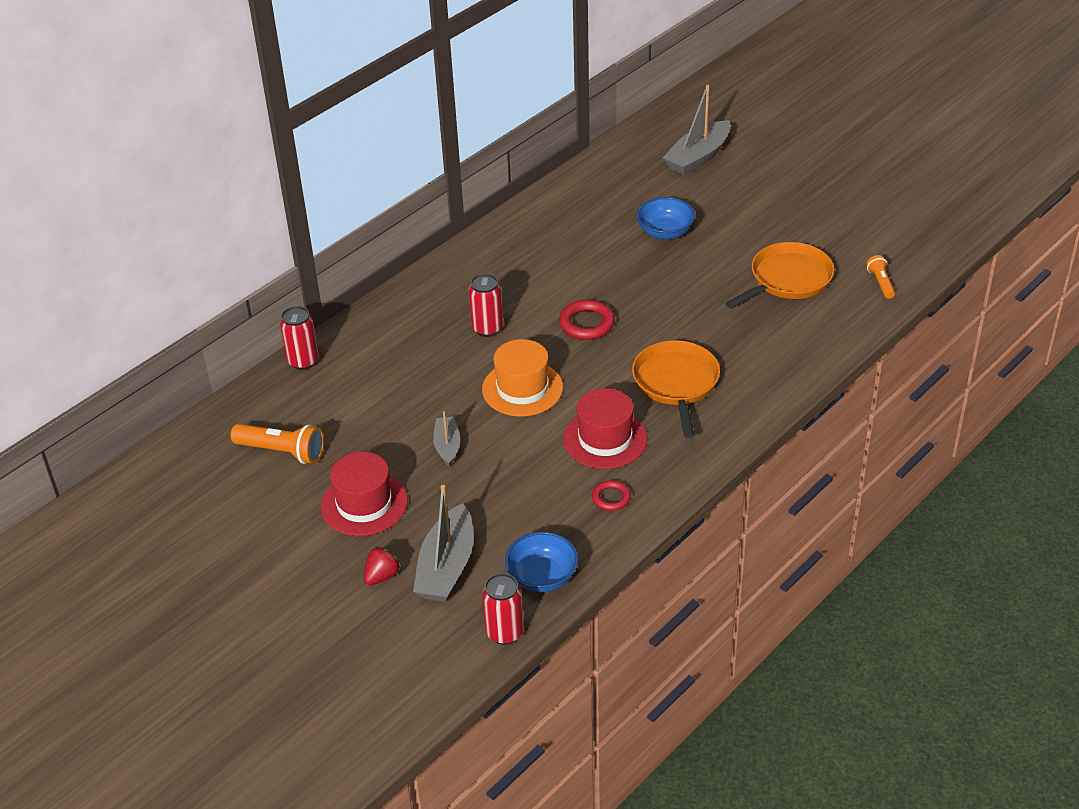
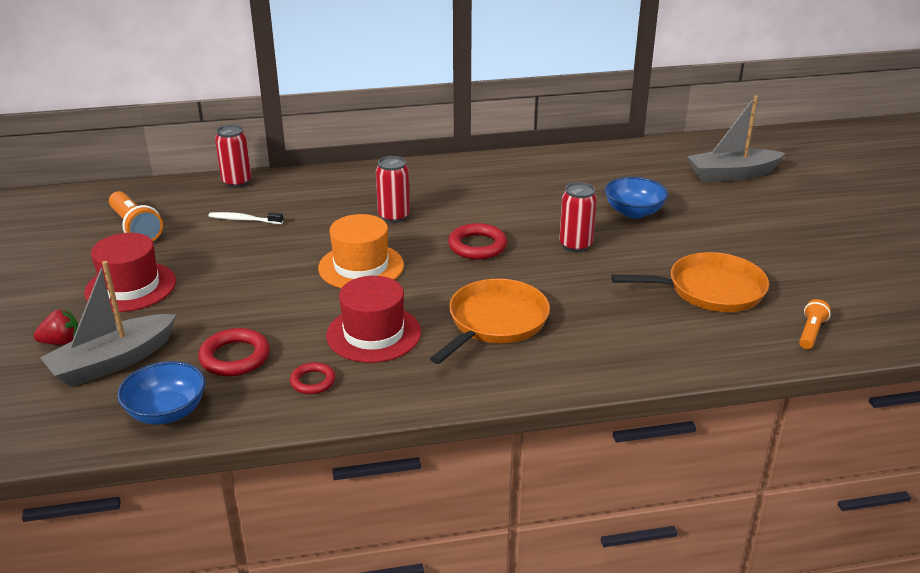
camera: 35 degrees right, 10 degrees down
(366, 395) = (244, 220): none -> white toothbrush
(447, 446) = (246, 278): grey boat -> none
(504, 632) = (72, 438): red can -> red can (575, 245)
(531, 512) = (235, 357): none -> red ring

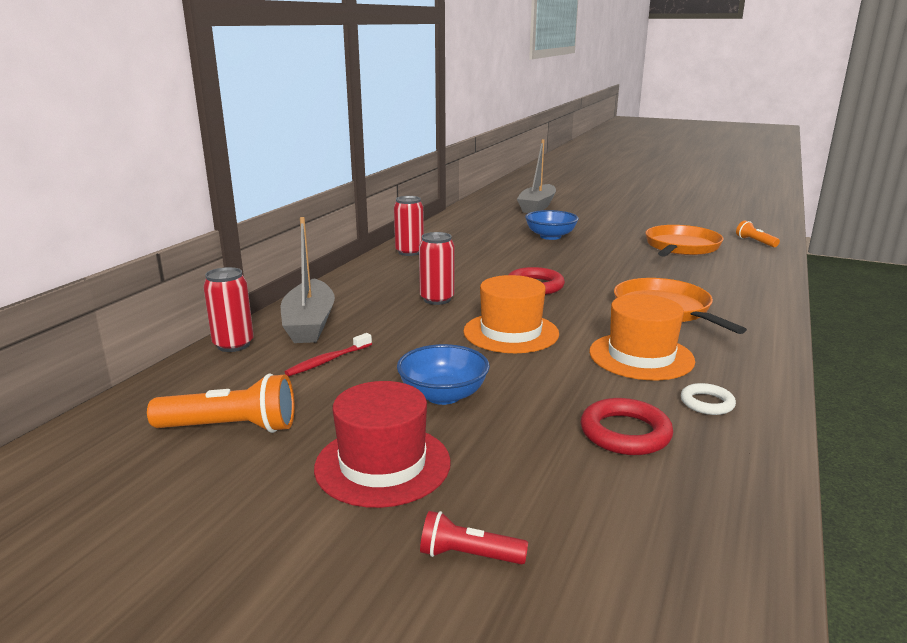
camera: 55 degrees left, 10 degrees down
(61, 342) = (468, 555): red strawberry -> red flashlight
(113, 362) = (564, 520): grey boat -> grey boat (309, 323)
(167, 412) = (716, 504): blue bowl -> blue bowl (443, 395)
(244, 220) = (328, 361): white toothbrush -> red toothbrush
(313, 381) = (707, 403): red ring -> white ring
(373, 334) = (641, 356): red hat -> orange hat
(575, 245) = (576, 260): red can -> red can (409, 252)

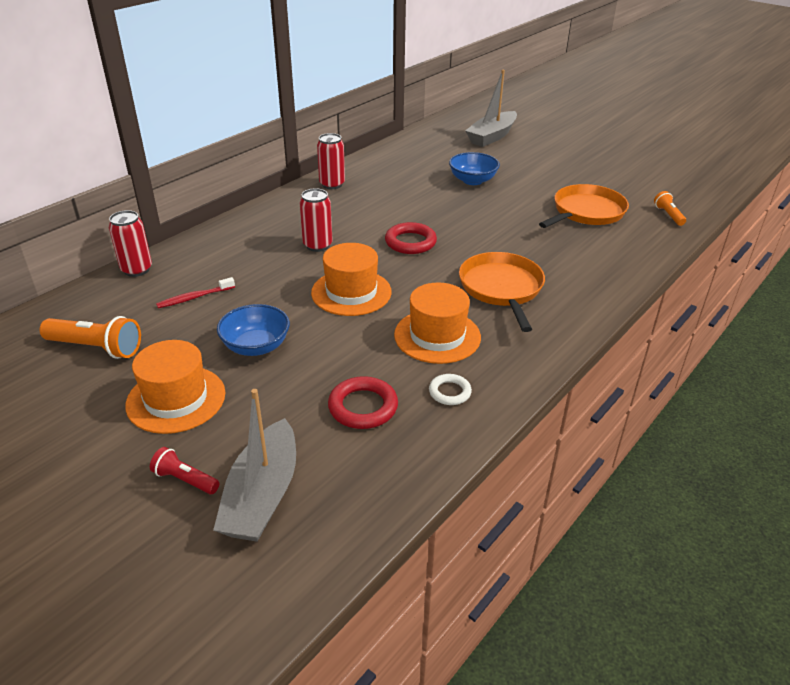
camera: 15 degrees right, 15 degrees up
(309, 323) = (203, 256): grey boat -> grey boat (262, 495)
(382, 464) = (176, 399): red hat -> orange hat

